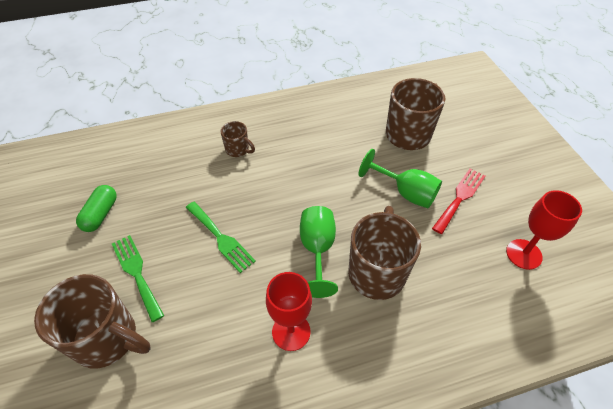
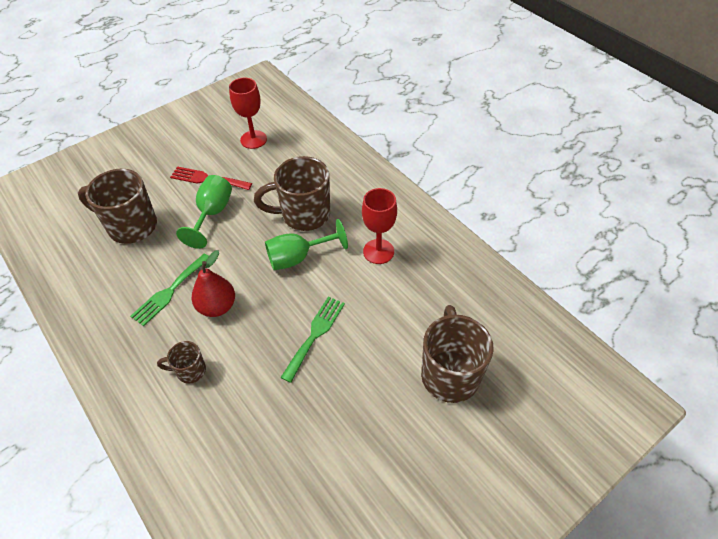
camera: 110 degrees left, 0 degrees up
(101, 214) = (330, 469): green capsule -> none
(137, 273) = (382, 387): green fork -> green fork (169, 291)
(238, 150) = (190, 371): brown mug -> brown mug turned 105 degrees counterclockwise
(289, 176) = (217, 306): none -> red pear

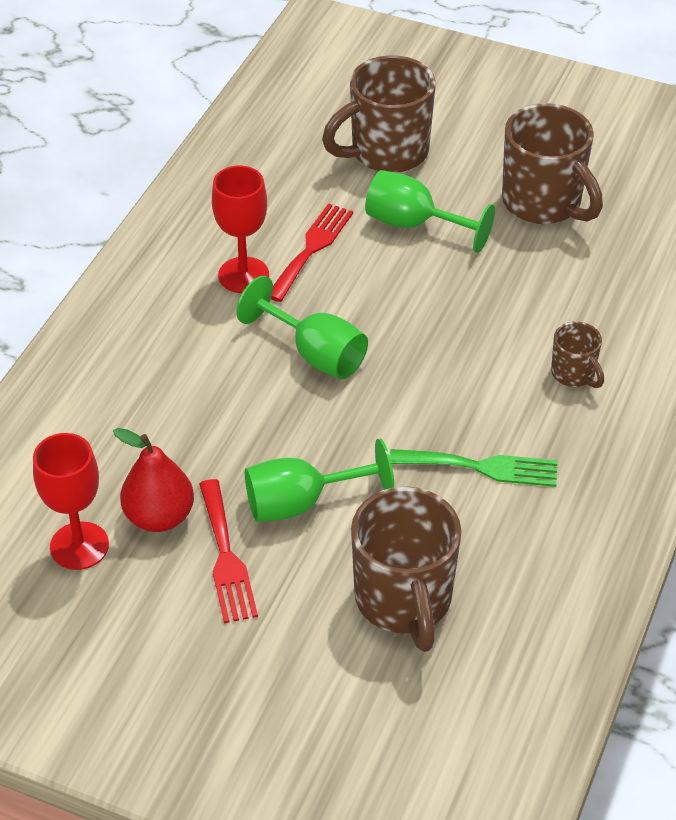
camera: 120 degrees left, 5 degrees down
(217, 306) = (463, 399): red pear -> red pear (159, 516)
(303, 215) = (226, 386): brown mug -> brown mug (544, 204)
(315, 334) = (426, 282): green fork -> none
(369, 353) = (413, 224): none -> green goblet
(380, 291) = (312, 248): none -> red fork

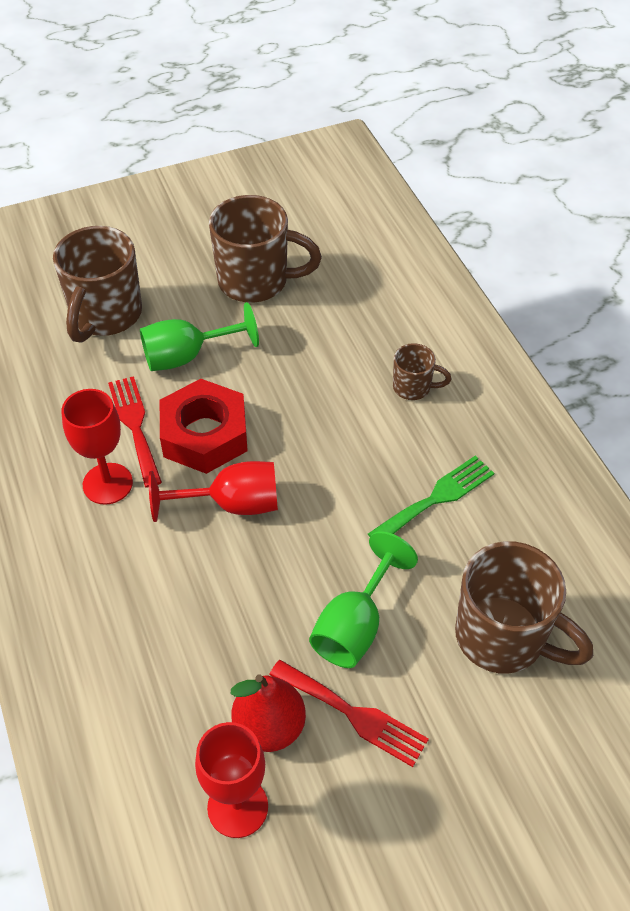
camera: 45 degrees left, 5 degrees up
(315, 354) = (232, 504): green goblet -> red goblet
(356, 291) = (205, 435): none -> red nut

